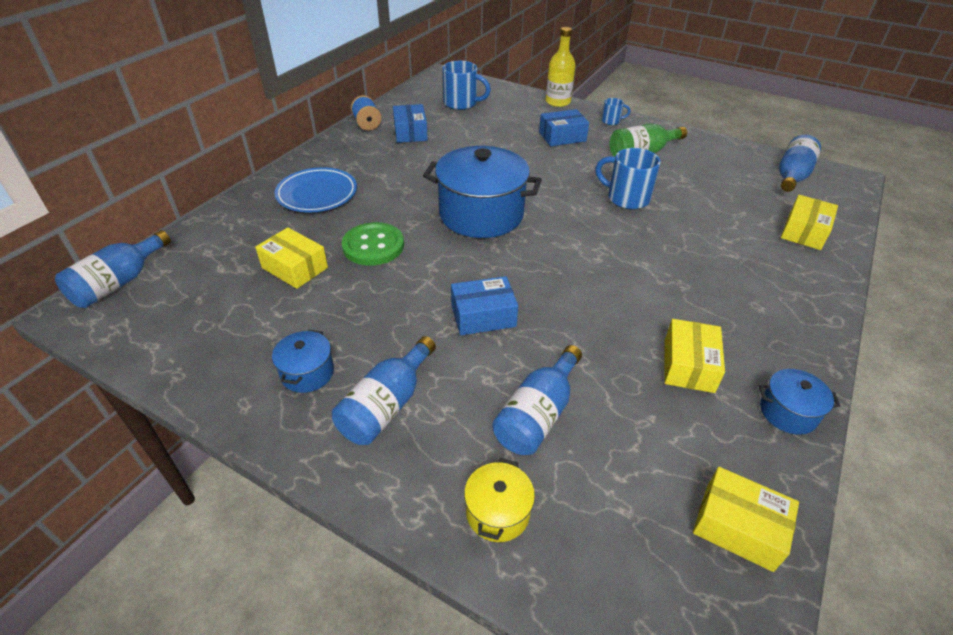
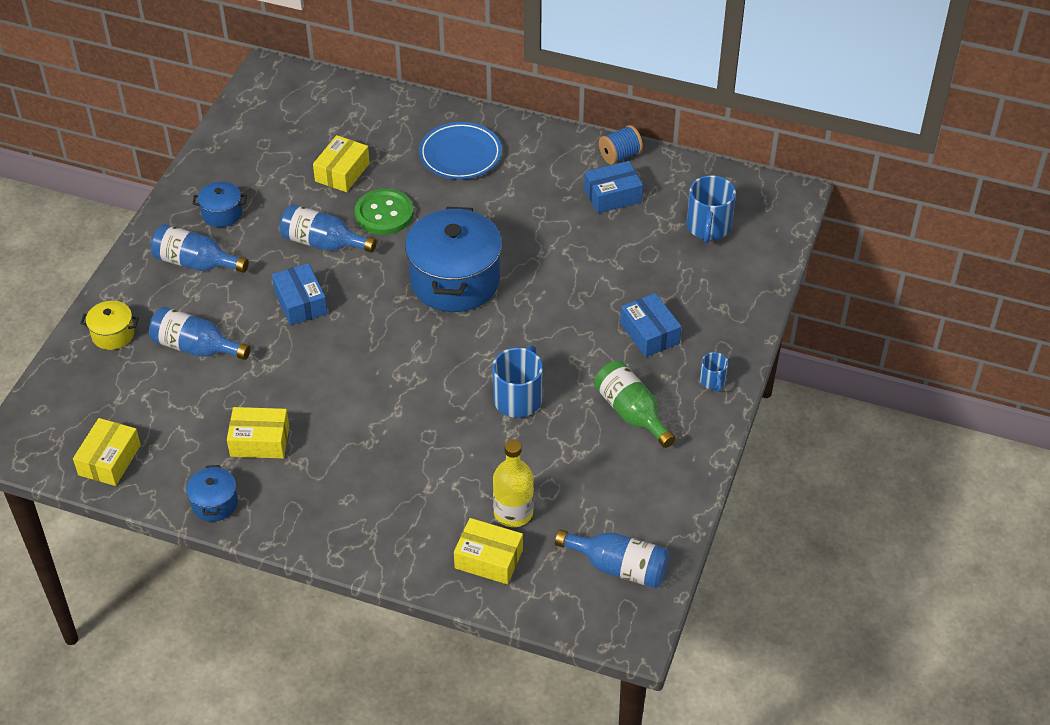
camera: 80 degrees right, 5 degrees up
(119, 283) = (303, 80): blue bottle -> blue bottle (323, 243)
(558, 102) = (752, 322): yellow bottle -> yellow bottle (513, 512)

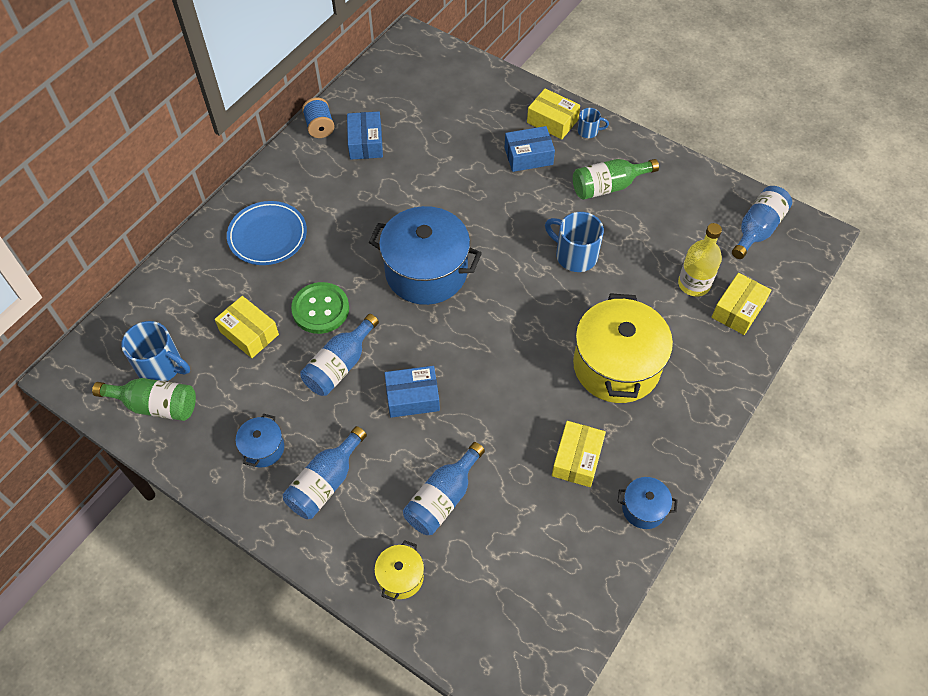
camera: 75 degrees left, 10 degrees up
(109, 460) = (571, 599): yellow box -> yellow box (552, 121)
(250, 134) = (156, 405): none -> green bottle
(380, 457) = (616, 366): none -> yellow pot
(708, 227) = (426, 93): blue mug -> blue mug (161, 366)

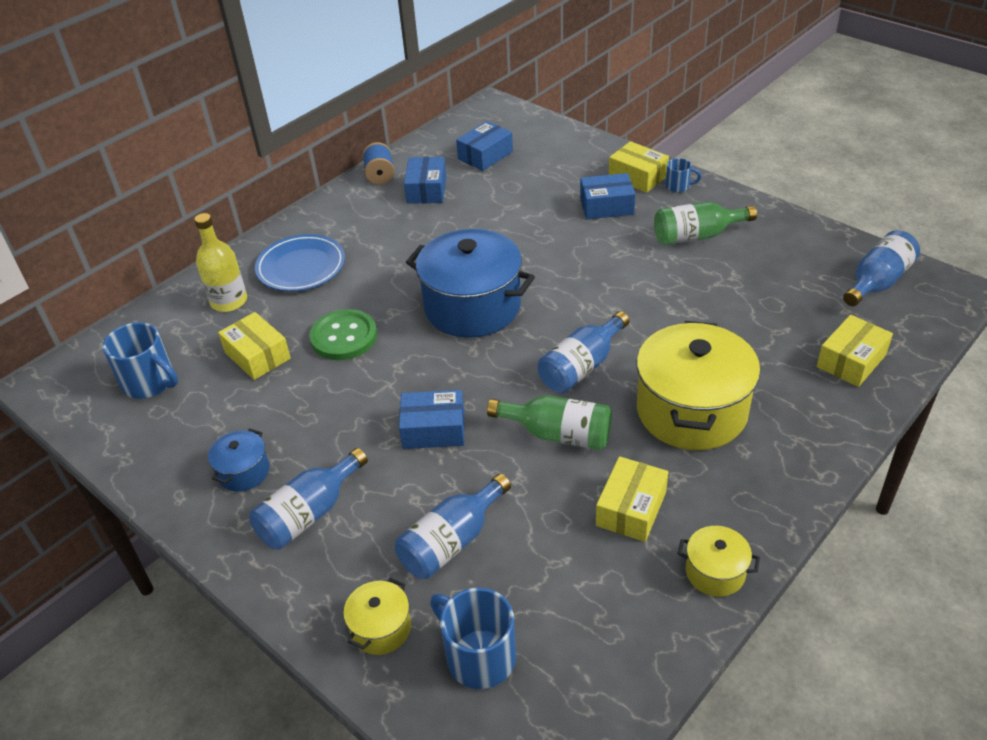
camera: 10 degrees right, 15 degrees down
(156, 405) = (132, 420): green bottle -> green bottle (558, 434)
(340, 365) = (354, 393): blue bottle -> blue bottle (581, 367)
(413, 100) = (485, 155): none -> blue box
(574, 255) = (650, 298): blue mug -> blue mug (478, 656)
(643, 508) = (715, 572): blue pot -> yellow pot
(694, 284) = (795, 332): yellow bottle -> yellow bottle (229, 301)

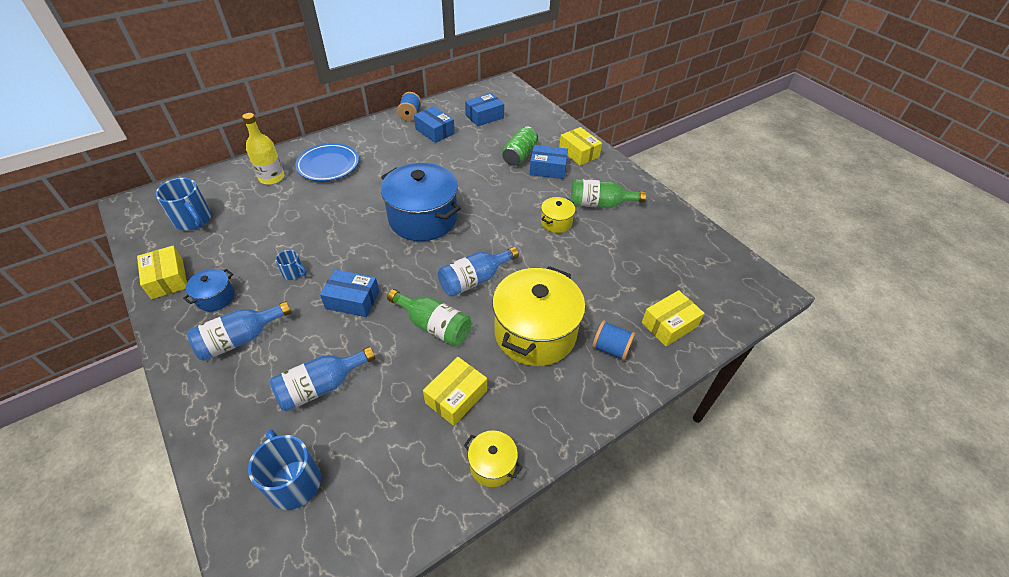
camera: 10 degrees right, 5 degrees up
(257, 355) = (269, 219): yellow box -> yellow box (167, 279)
(344, 337) = (329, 219): green button -> none
(381, 628) = (240, 439): yellow pot -> yellow pot (556, 222)
(426, 190) = (435, 131): blue box -> blue box turned 60 degrees counterclockwise
(560, 197) = (519, 155): none -> green can
(678, 186) = (604, 166): blue mug -> blue mug (294, 273)
(793, 406) = (611, 349): none -> blue spool
(877, 282) = (715, 269): blue bottle -> none

